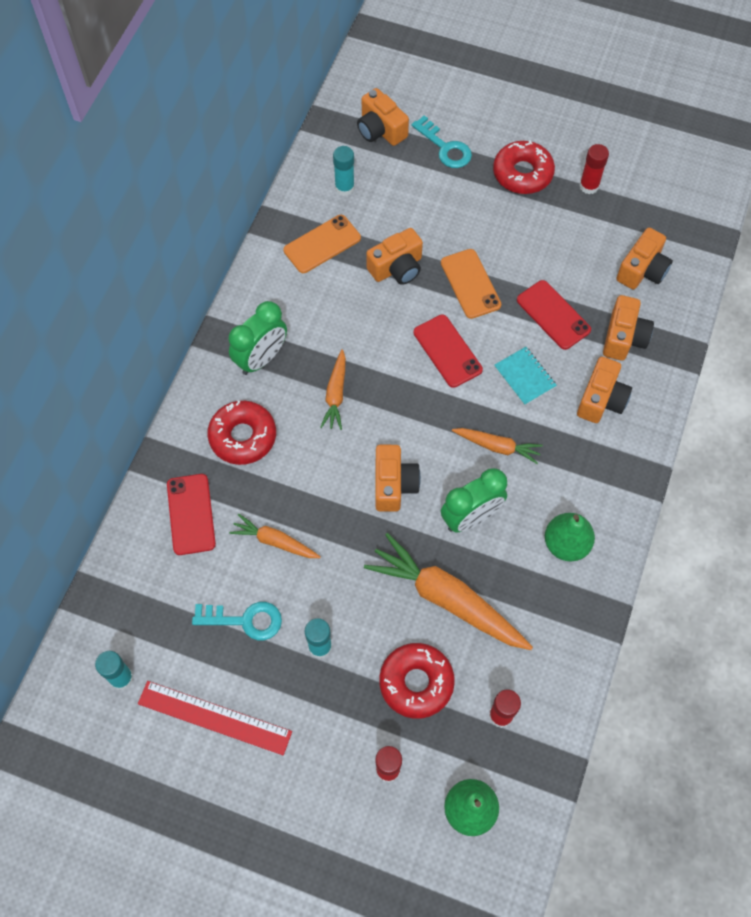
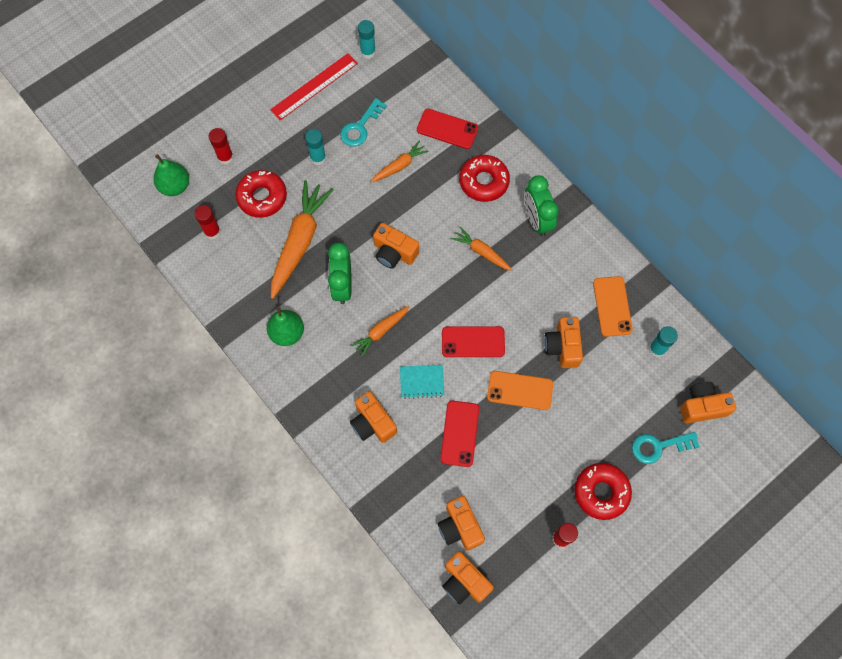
camera: 120 degrees right, 5 degrees up
(447, 599) = (300, 242): orange carrot -> orange carrot turned 45 degrees counterclockwise
(553, 315) = (459, 433): red phone -> red phone turned 75 degrees counterclockwise
(623, 337) = (411, 472): orange camera -> orange camera (464, 581)

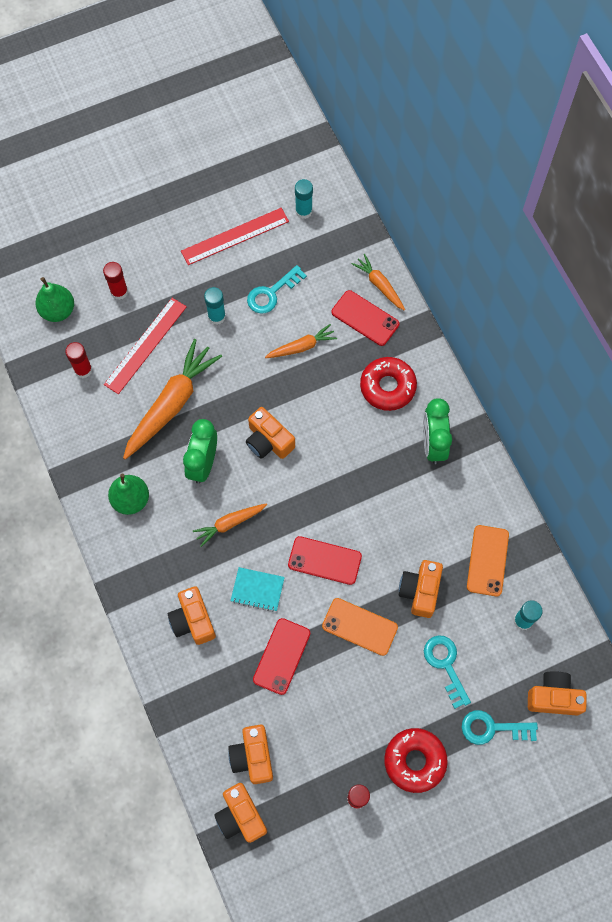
camera: 15 degrees right, 0 degrees up
(262, 197) = (145, 345): red donut -> red ruler
(481, 252) = (363, 464): orange carrot -> orange carrot (379, 285)
(603, 404) = (446, 665): none -> turquoise key

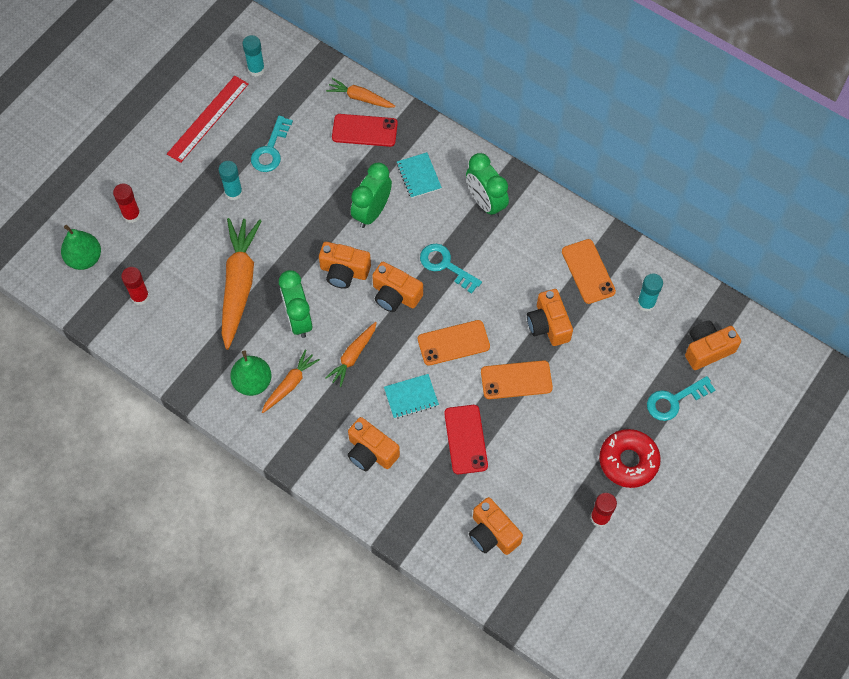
camera: 30 degrees left, 5 degrees down
(145, 345) = (184, 248): red ruler -> none
(241, 816) = (512, 587): orange camera -> orange camera (395, 295)
(301, 347) = (324, 180): orange carrot -> orange carrot (290, 384)
(324, 560) = (453, 343): red phone -> orange phone
(326, 398) = (372, 212): none -> green clock
(387, 387) = (419, 176): red donut -> turquoise notebook
(446, 665) = (606, 372): turquoise key -> turquoise key (446, 265)

